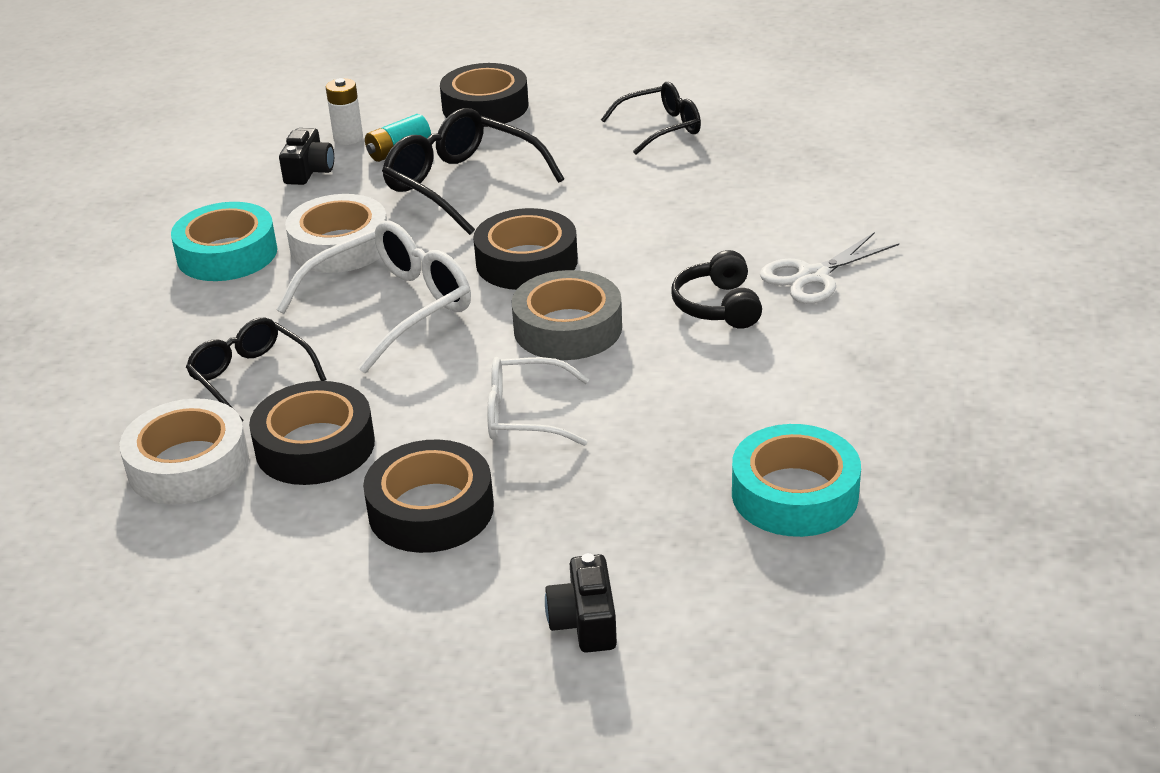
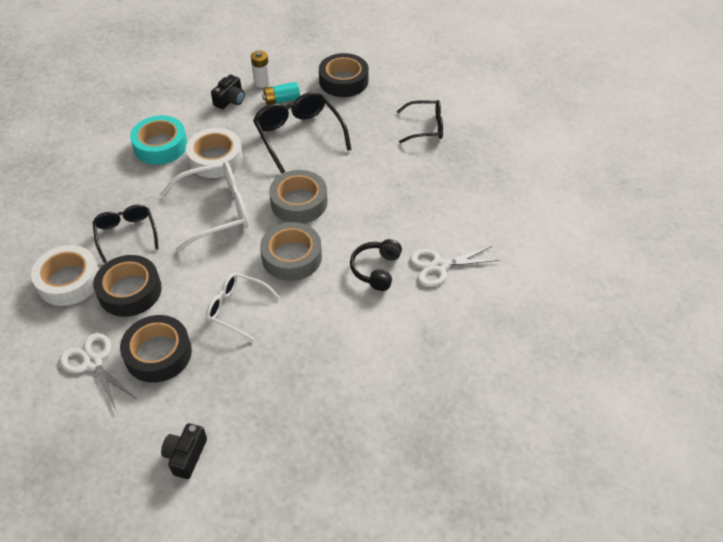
camera: 20 degrees right, 15 degrees up
(319, 556) = (93, 363): none -> white scissors
(526, 262) = (299, 202): black tape -> grey tape
(794, 494) = (335, 415): turquoise tape -> none

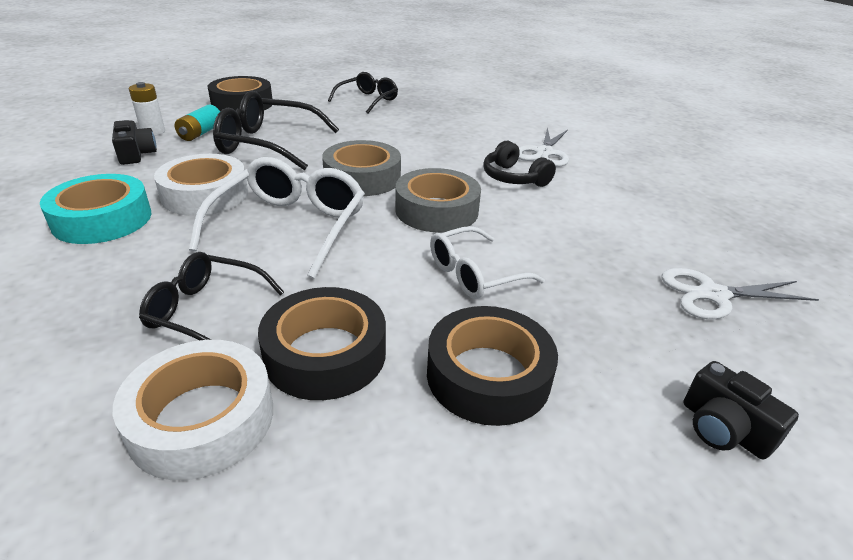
camera: 55 degrees left, 15 degrees down
(93, 363) = (434, 467): white scissors -> white scissors (713, 295)

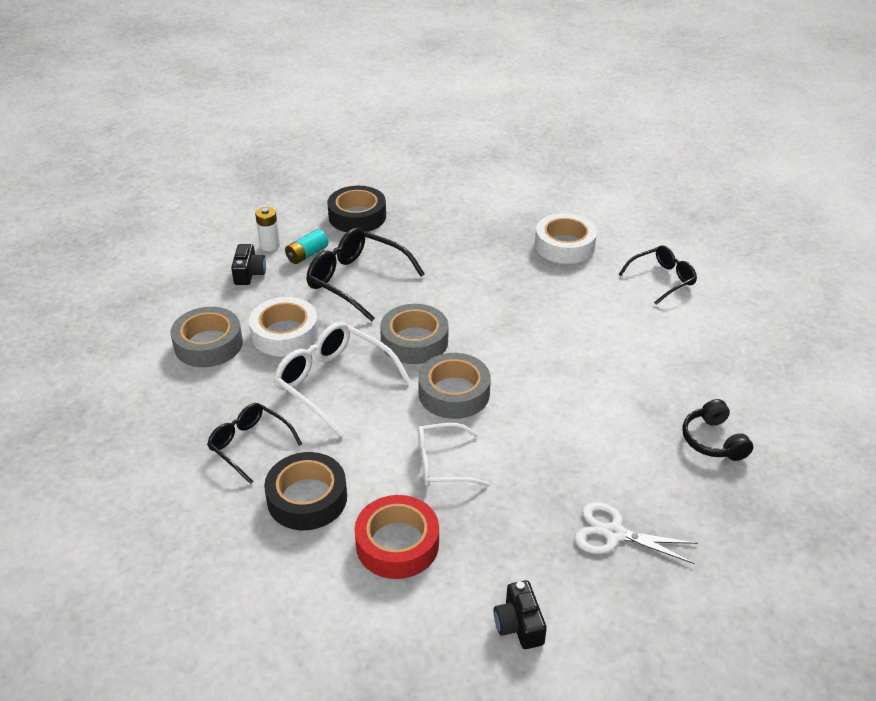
camera: 25 degrees right, 5 degrees up
(102, 219) = (208, 344): turquoise tape -> grey tape
(202, 419) = (223, 519): white tape -> white tape (564, 246)
(290, 226) = (333, 383): white glasses -> white glasses turned 90 degrees counterclockwise
(368, 100) = (478, 230): black glasses -> black glasses (662, 279)
(488, 375) = (397, 544): black tape -> red tape
(513, 178) = (547, 370): black headphones -> black headphones (713, 440)
(544, 153) = (603, 343): white scissors -> none

